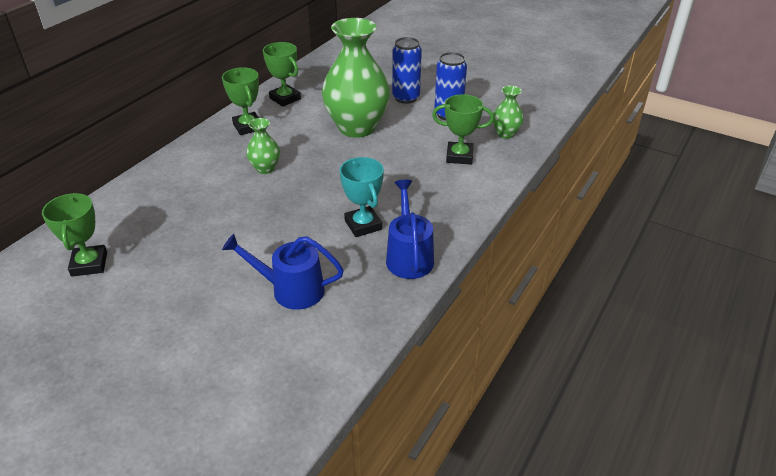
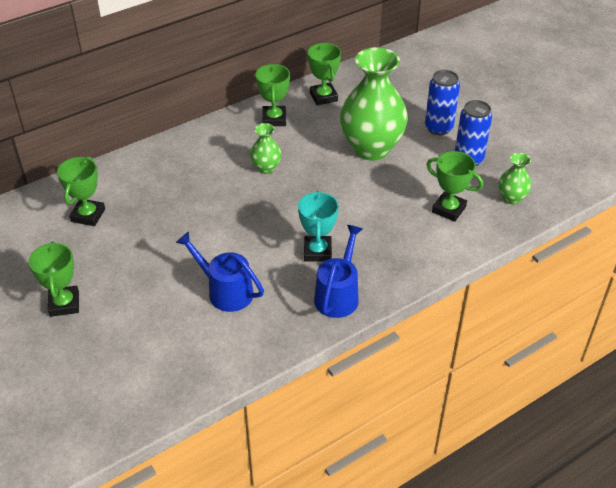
camera: 25 degrees right, 5 degrees up
(106, 364) = (64, 304): none -> green trophy

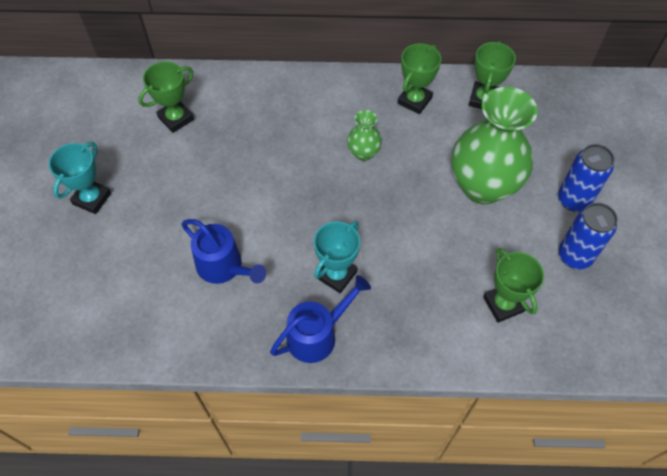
camera: 35 degrees right, 15 degrees up
(64, 304) = (92, 198): green trophy -> turquoise trophy
(225, 291) = (224, 267): blue watering can -> blue watering can turned 150 degrees clockwise
(511, 198) = (582, 331): green vase -> none

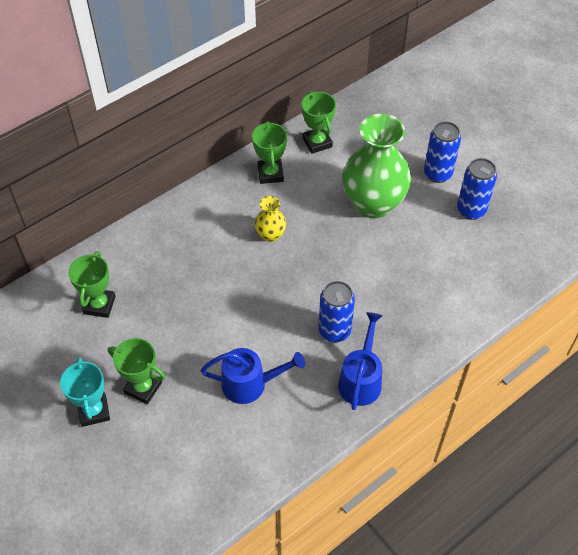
camera: 40 degrees left, 5 degrees down
(336, 275) = (334, 331): turquoise trophy -> blue can
(363, 153) = (270, 235): green vase -> yellow vase
(503, 304) = (457, 272): green trophy -> green trophy (143, 388)

